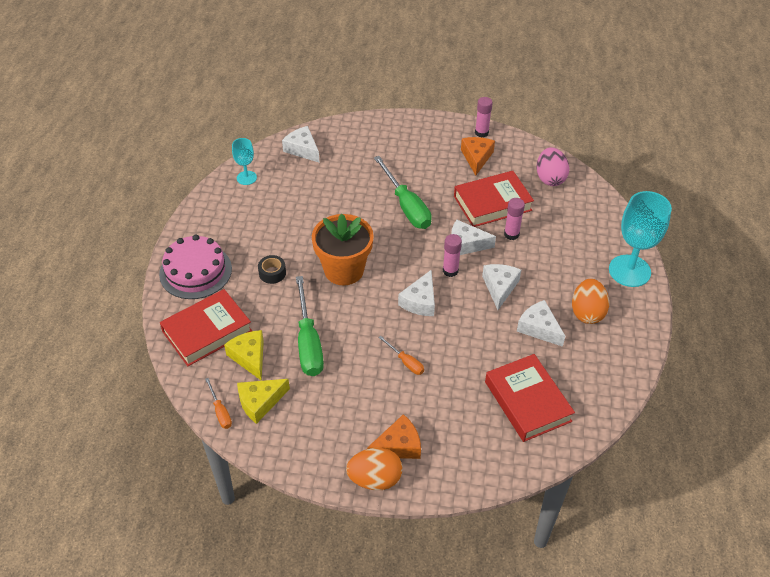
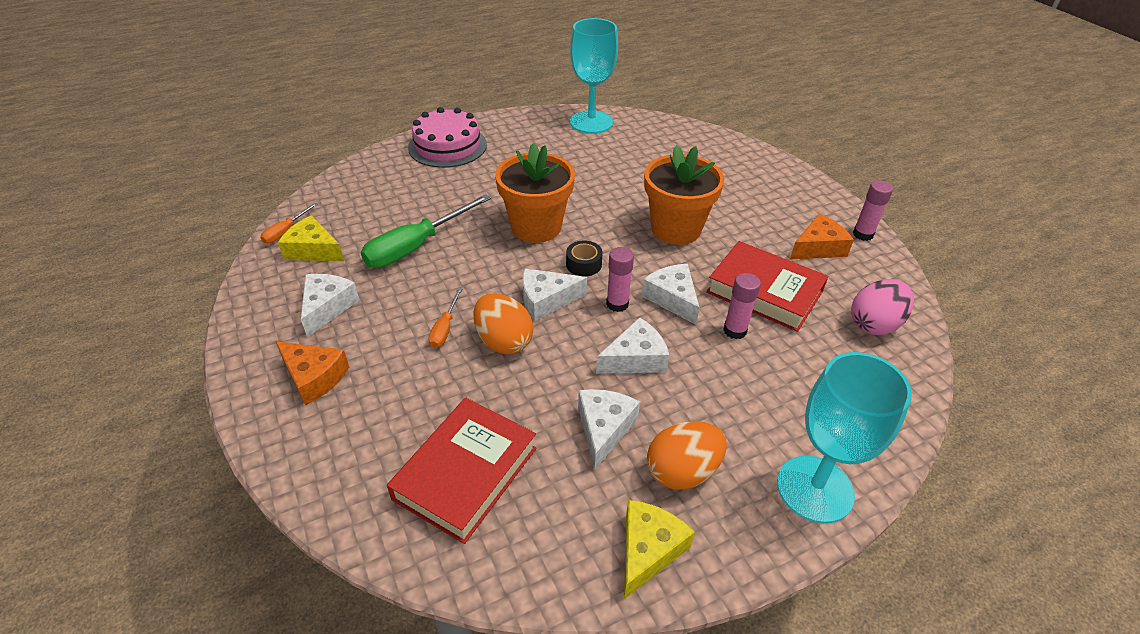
camera: 55 degrees right, 5 degrees down
(207, 331) = (380, 182): red book -> none
(246, 178) = (591, 122): turquoise goblet -> turquoise goblet, size x1.90
(249, 357) = (367, 219): yellow cheese -> yellow cheese (648, 550)
(272, 273) = (487, 186): black tape -> black tape (583, 264)
(302, 149) = (667, 134): white cheese -> white cheese (327, 307)
(375, 479) = (253, 379): orange egg -> orange egg (503, 341)
(406, 206) = (676, 229): green screwdriver -> orange flower pot

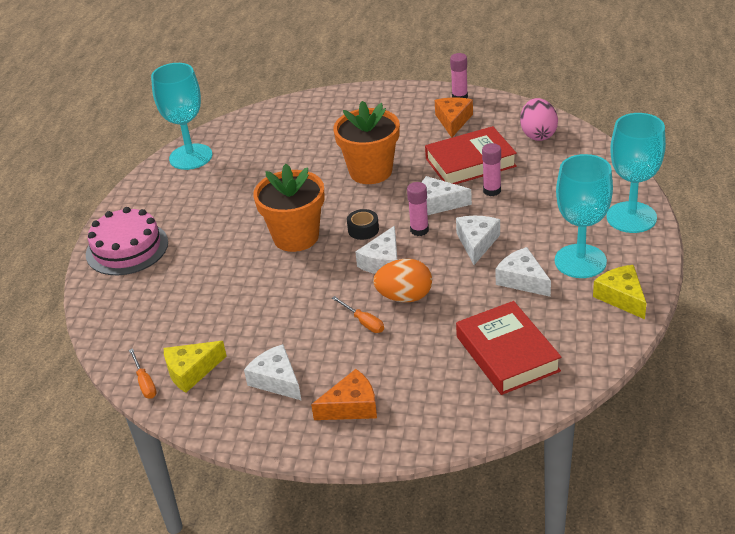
camera: 50 degrees left, 5 degrees down
(416, 246) = (251, 309): green screwdriver -> none
(682, 471) = (580, 261): orange egg -> turquoise goblet

